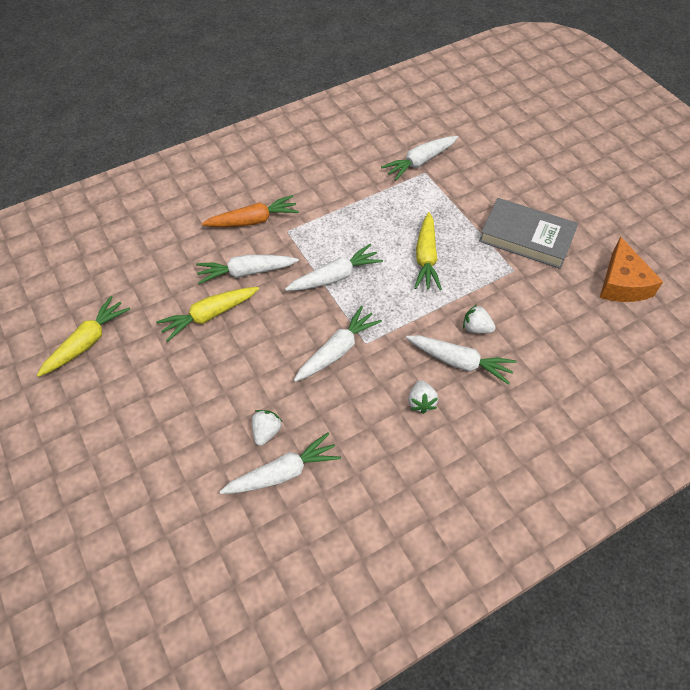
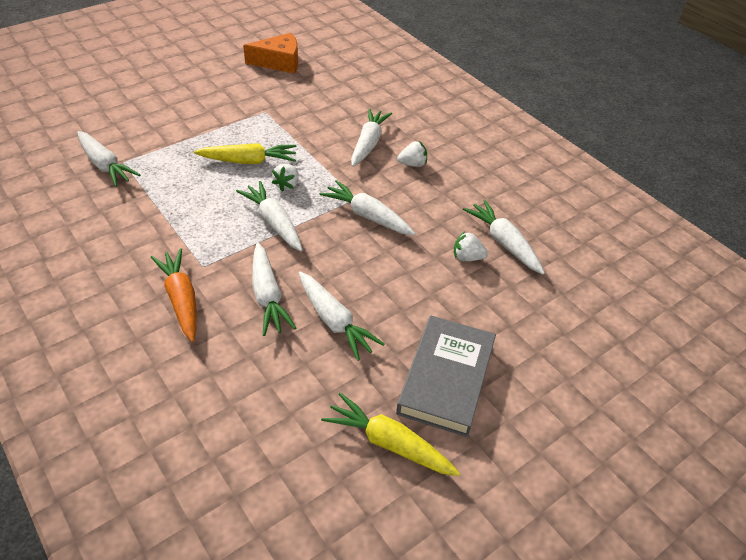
camera: 100 degrees left, 10 degrees down
(209, 315) = (334, 321): yellow carrot -> white carrot
(476, 328) = (331, 134): white strawberry -> white strawberry (287, 185)
(526, 237) = (225, 103): grey book -> grey book (446, 378)

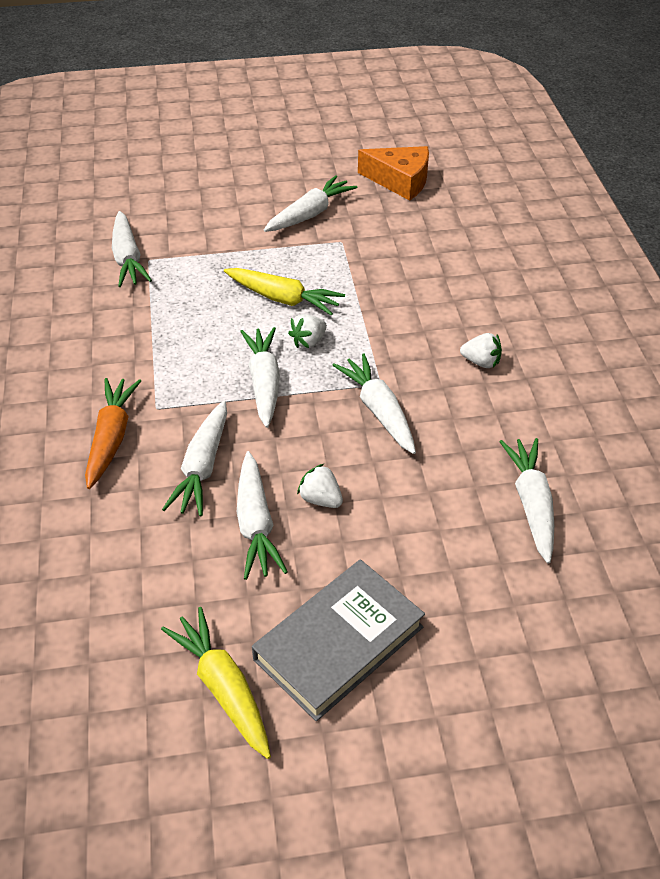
camera: 30 degrees right, 0 degrees up
(368, 143) = (442, 318): white carrot -> white carrot (310, 214)
(467, 257) = (468, 506): white strawberry -> white strawberry (321, 499)

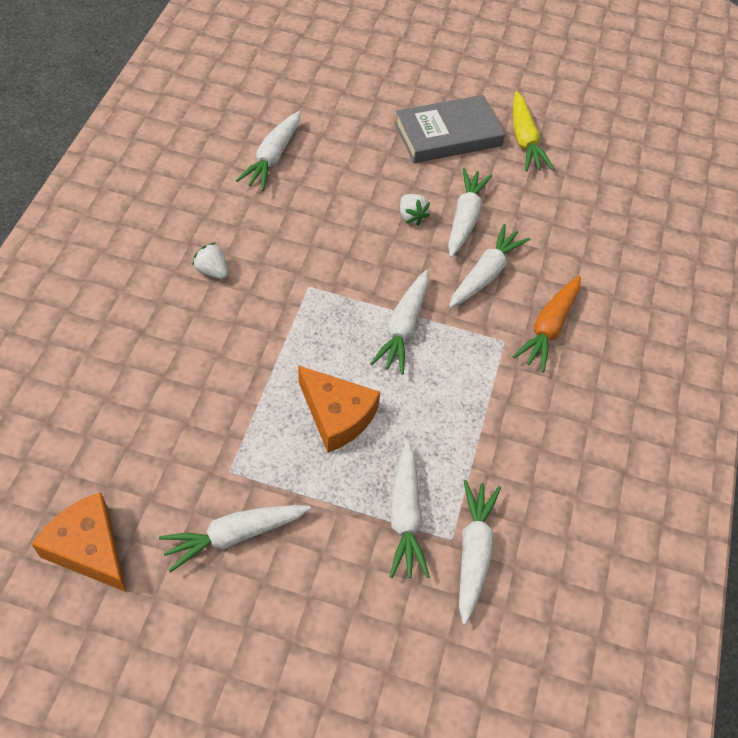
camera: 160 degrees left, 10 degrees up
(283, 299) = (337, 415): yellow carrot -> orange cheese
(308, 342) = (342, 354): white strawberry -> none
(379, 411) = (326, 264): white carrot -> white carrot (405, 516)

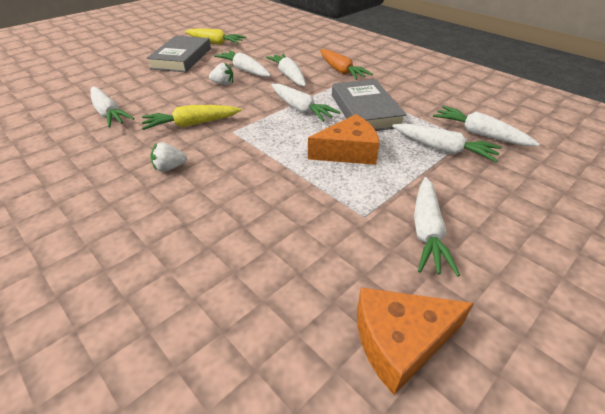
camera: 55 degrees left, 15 degrees down
(299, 241) = (192, 124): none -> yellow carrot
(448, 399) = (365, 110): none -> grey book

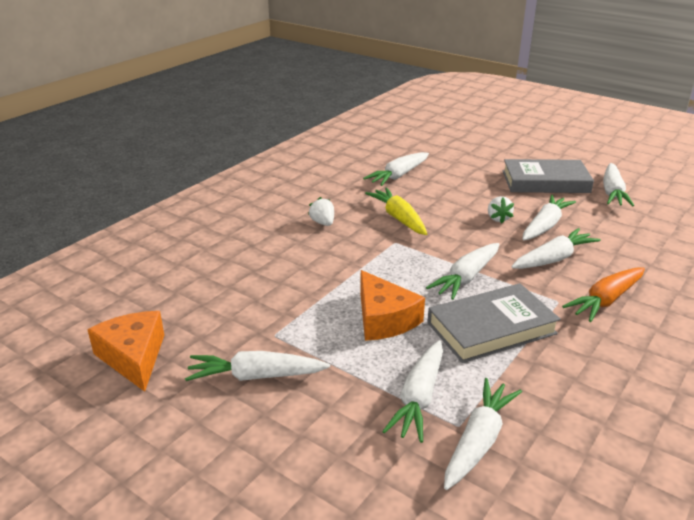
camera: 80 degrees right, 10 degrees down
(215, 43) = (612, 192): yellow carrot -> white carrot

